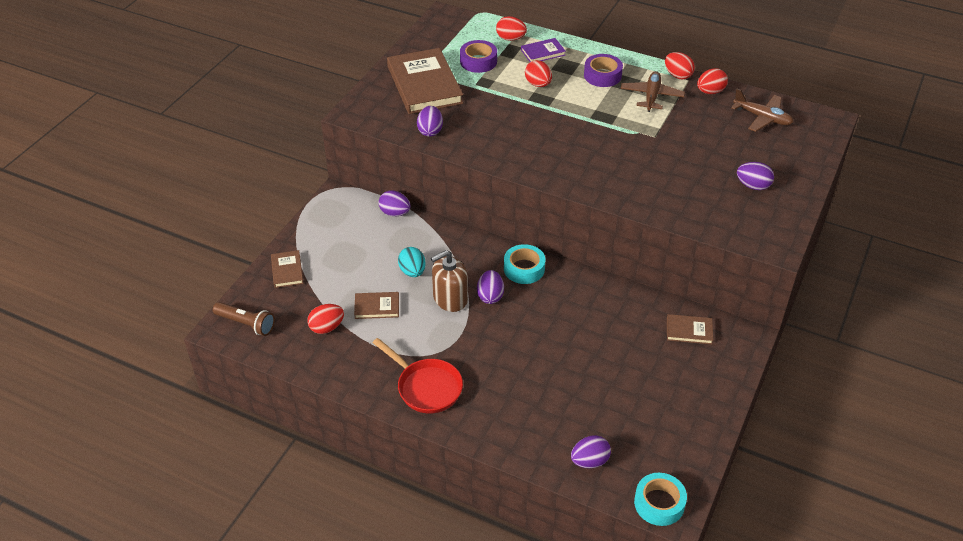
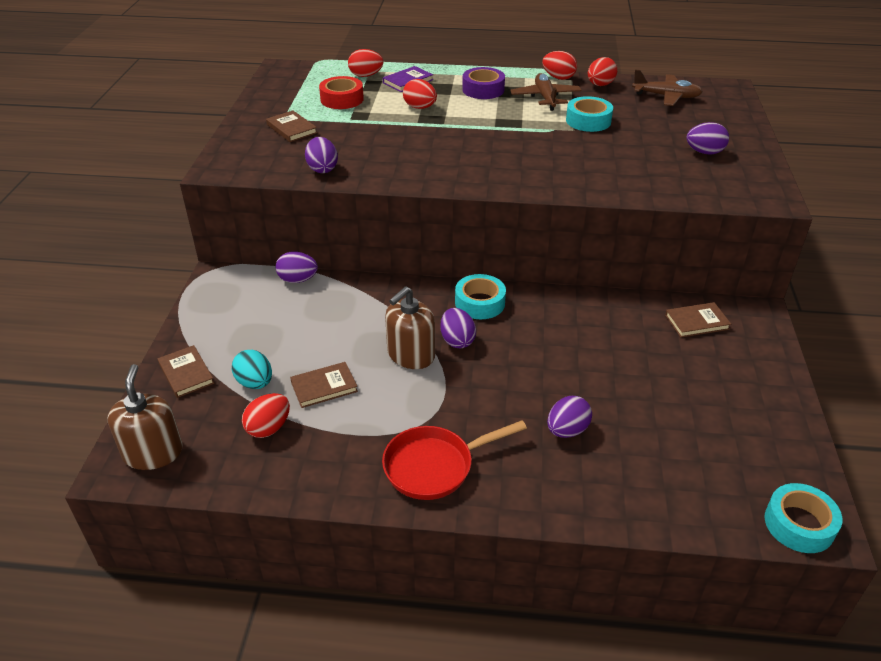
camera: 20 degrees left, 5 degrees down
(246, 324) = (153, 452): brown flashlight -> brown soap dispenser
(412, 271) = (350, 336): turquoise egg -> turquoise egg (255, 383)
(424, 85) = (291, 129): brown book -> brown book, size x0.47
(426, 387) = (435, 466): red pan -> red pan turned 135 degrees clockwise
(478, 61) = (342, 99): purple tape -> red tape
(589, 461) = (686, 498): purple egg -> purple egg (567, 430)
(673, 130) = (588, 121): none -> turquoise tape

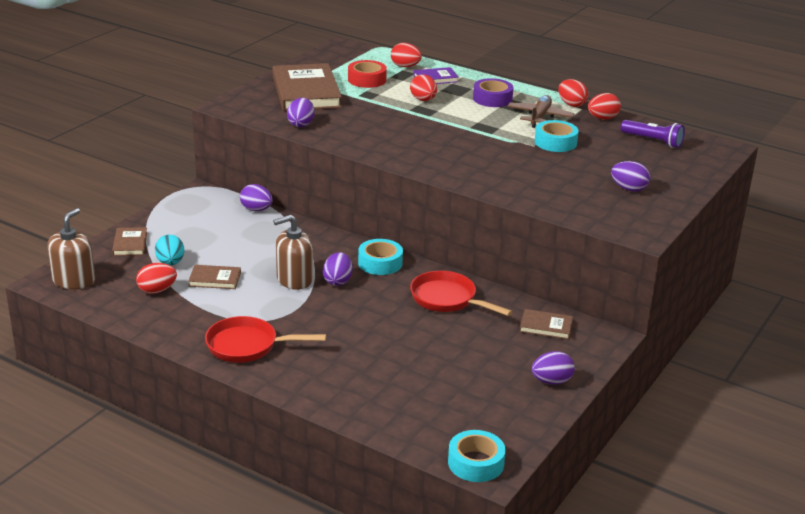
camera: 25 degrees right, 10 degrees down
(291, 129) = (306, 92): brown book -> brown book, size x2.13
(567, 430) = (362, 357): purple egg -> purple egg (551, 381)
(581, 323) = (447, 299): none -> red pan
(666, 96) = (653, 141): brown plane -> purple flashlight

